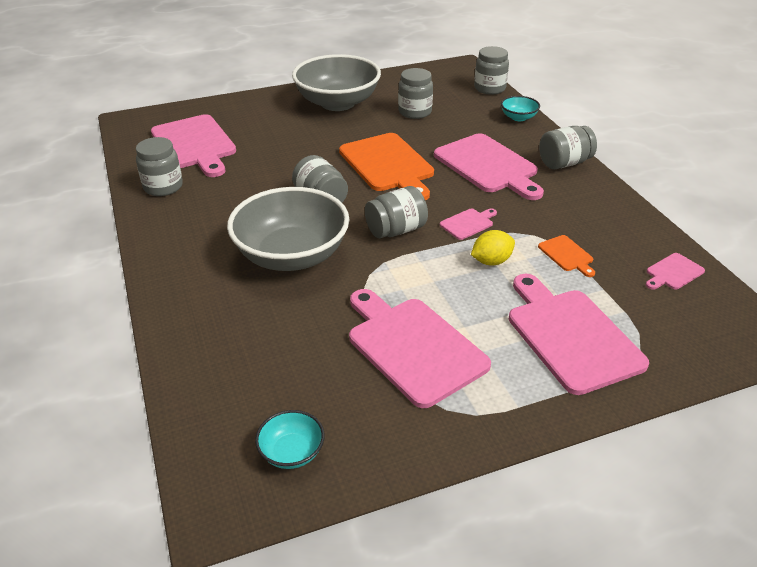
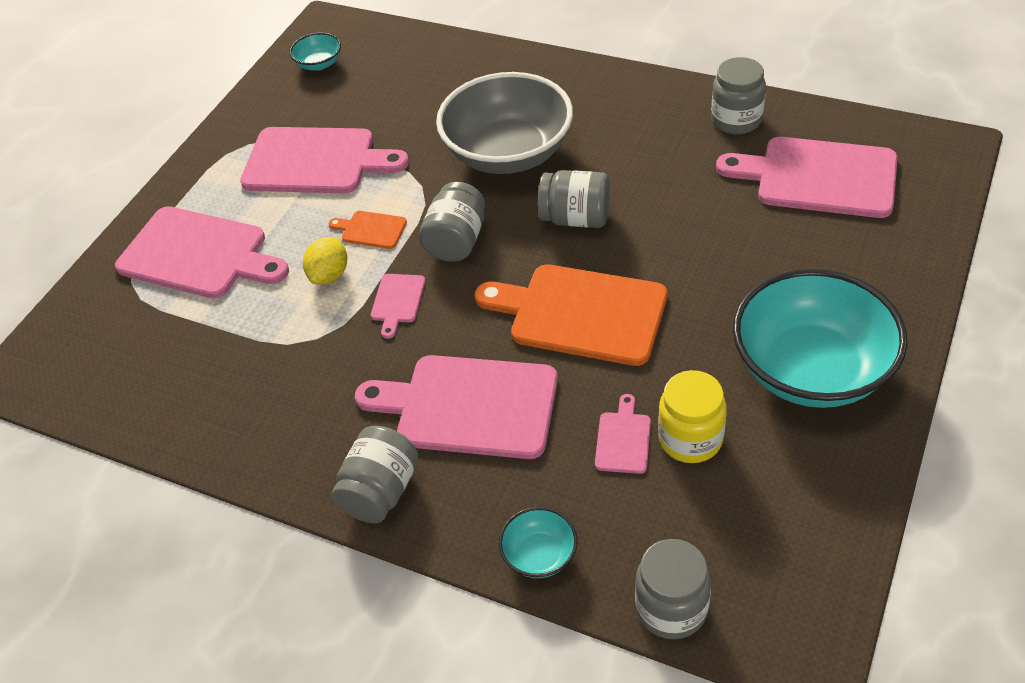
camera: 140 degrees right, 10 degrees up
(337, 103) = (811, 369): grey bowl -> turquoise bowl
(415, 112) = (690, 439): grey jar -> yellow jar
(567, 255) = (262, 336): orange cutting board -> orange cutting board (371, 230)
(673, 272) = (139, 393): pink cutting board -> pink cutting board (623, 439)

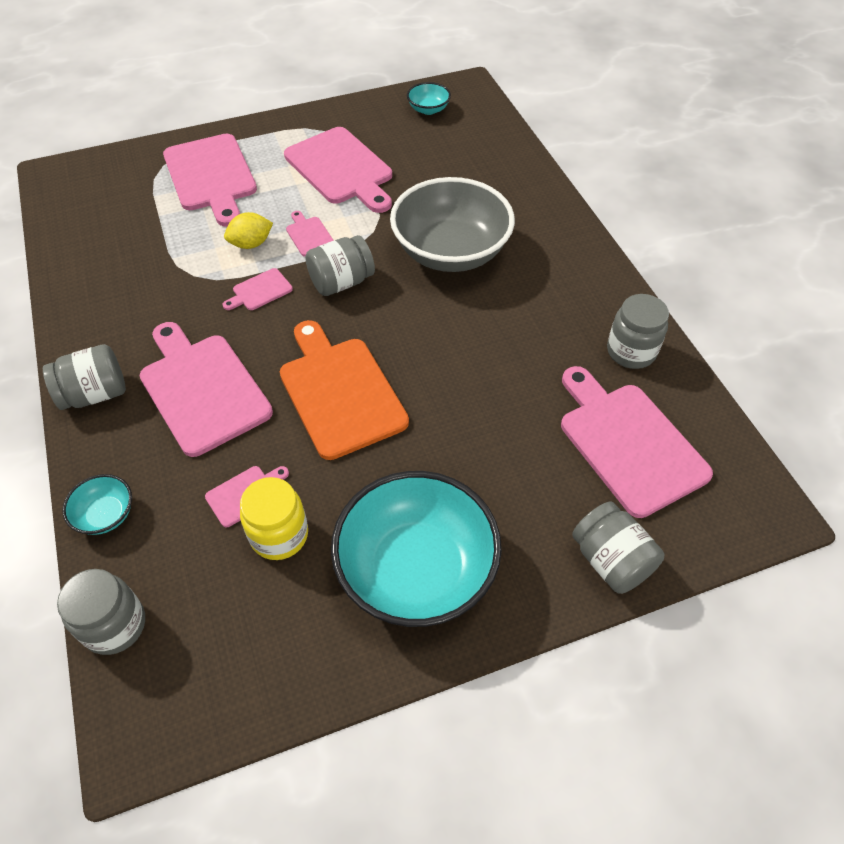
camera: 40 degrees right, 5 degrees up
(371, 230) = (309, 235): orange cutting board -> pink cutting board
(576, 218) = (427, 328): grey jar -> grey jar (611, 560)

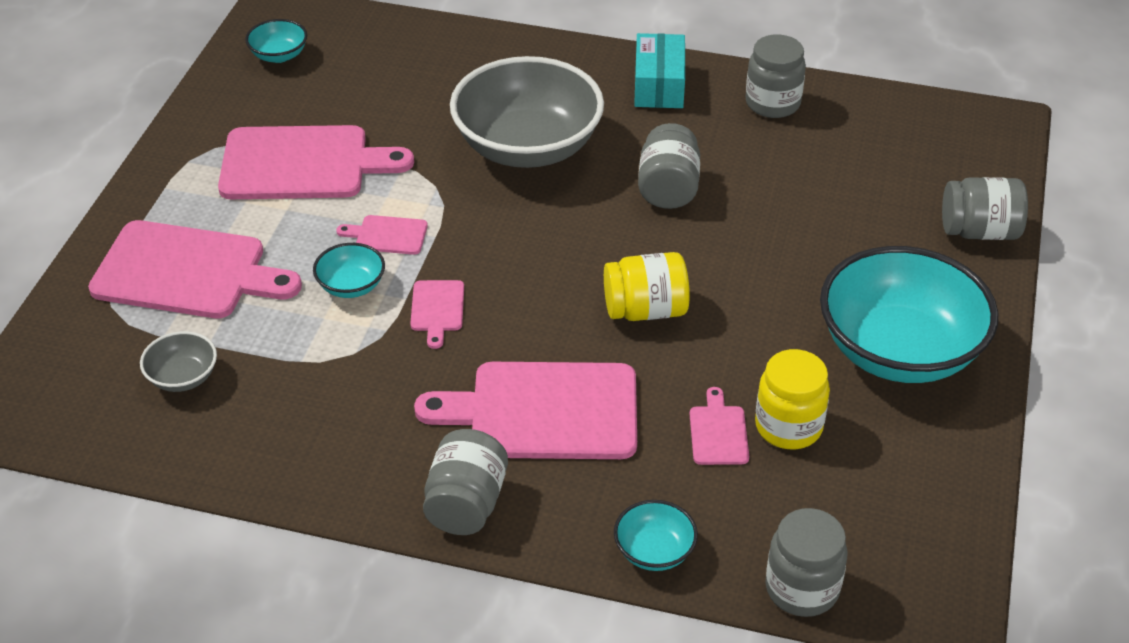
camera: 55 degrees left, 10 degrees down
(125, 220) = (183, 377): none -> grey bowl
(251, 244) = (351, 286): yellow lemon -> turquoise bowl
(340, 392) = (645, 310): orange cutting board -> yellow jar
(341, 282) = (490, 242): grey jar -> grey jar (668, 188)
(583, 281) = (659, 85): none -> turquoise box
(628, 443) = (871, 159): pink cutting board -> none

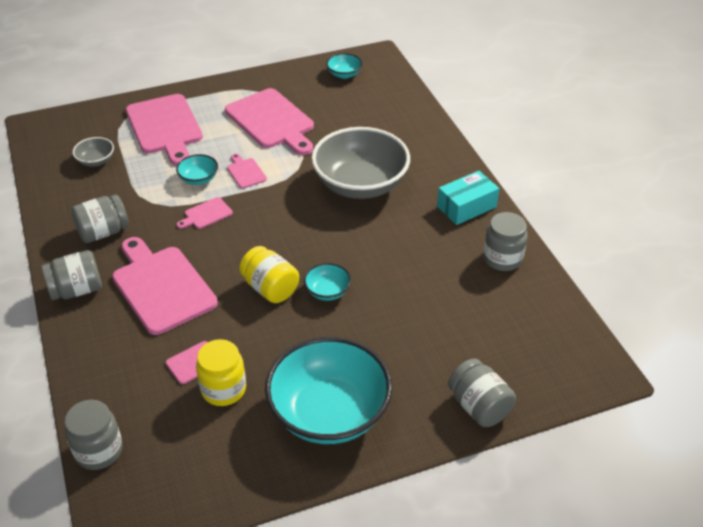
camera: 55 degrees right, 0 degrees up
(654, 551) = (88, 375): turquoise bowl -> turquoise bowl (327, 291)
(668, 188) = (379, 251): grey jar -> grey jar (103, 232)

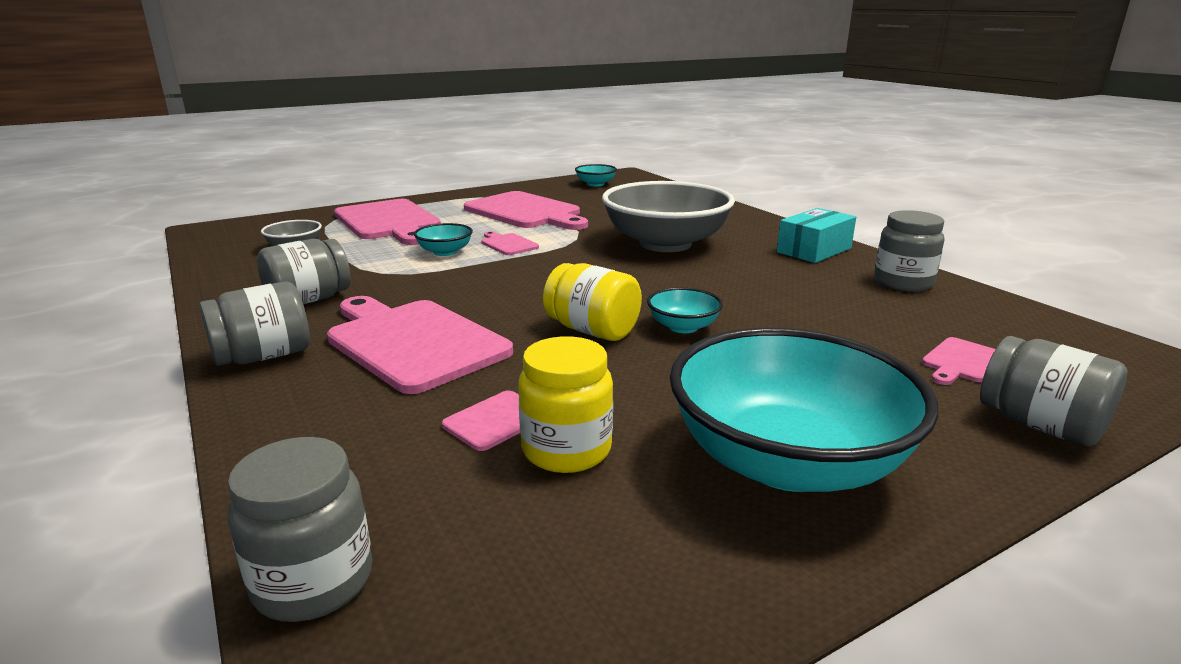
camera: 10 degrees left, 20 degrees down
(206, 214) = (465, 276): pink cutting board -> pink cutting board (962, 362)

